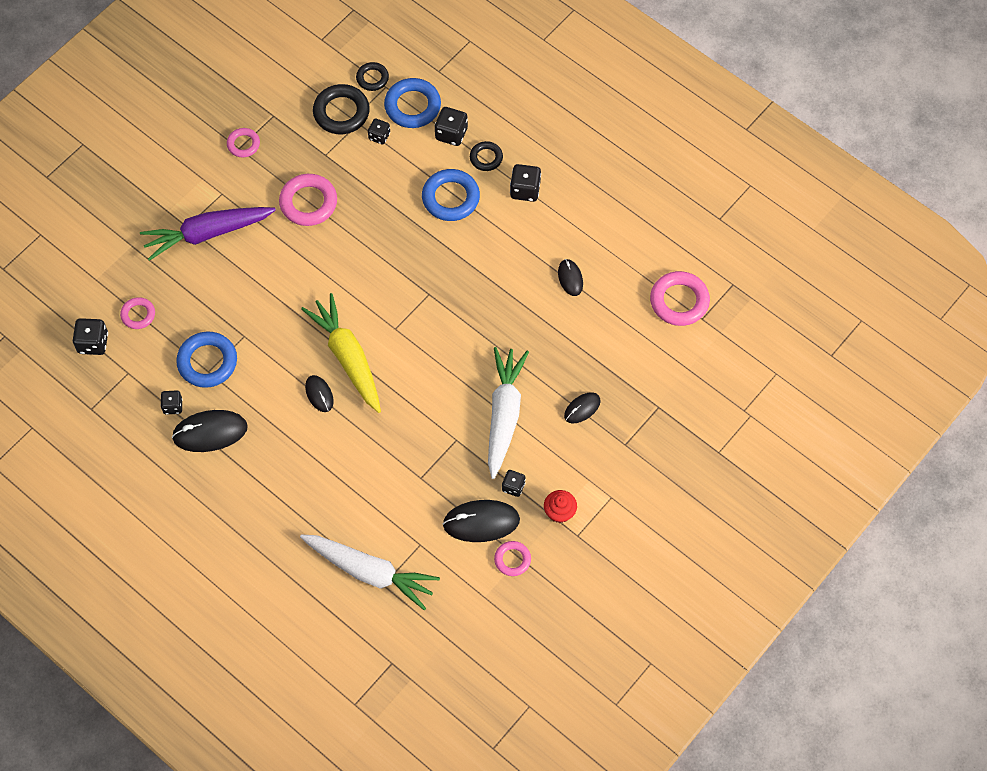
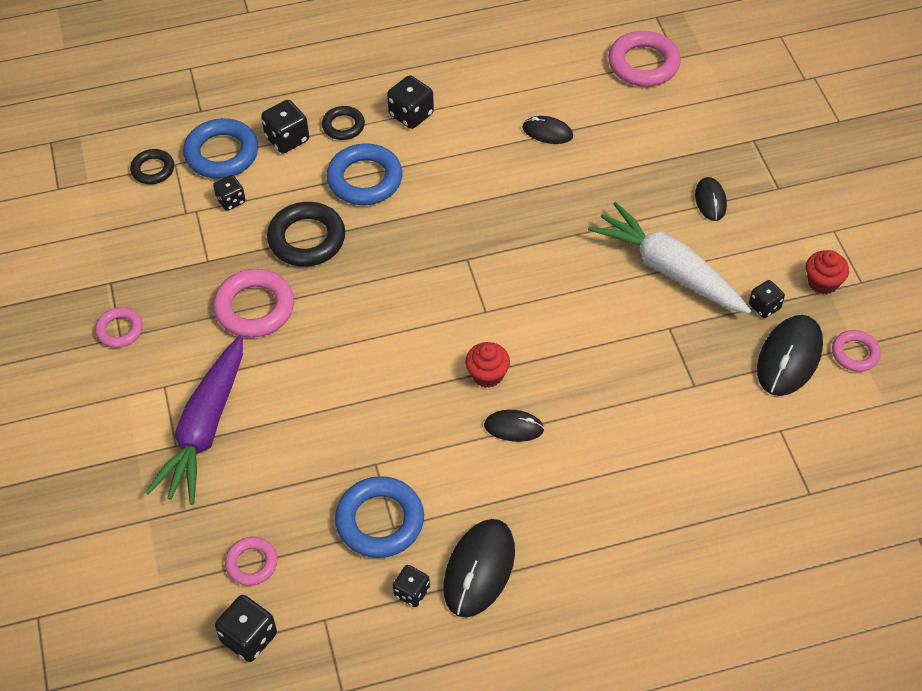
camera: 55 degrees left, 10 degrees down
(341, 112) = (168, 218): black ring -> black ring (307, 239)
(347, 357) = (487, 374): yellow carrot -> red cupcake
(370, 572) = (784, 498): white carrot -> none

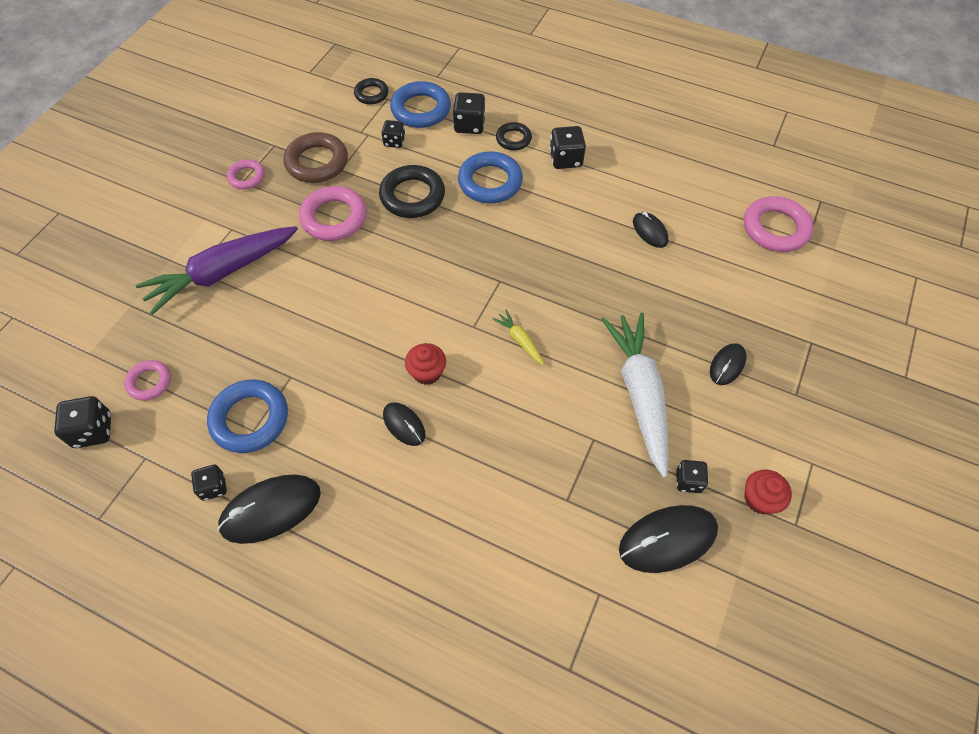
camera: 40 degrees right, 5 degrees up
(175, 269) = (317, 162): none -> brown ring
(535, 295) = (520, 340): none -> yellow carrot
(855, 353) = (729, 582): pink ring -> none

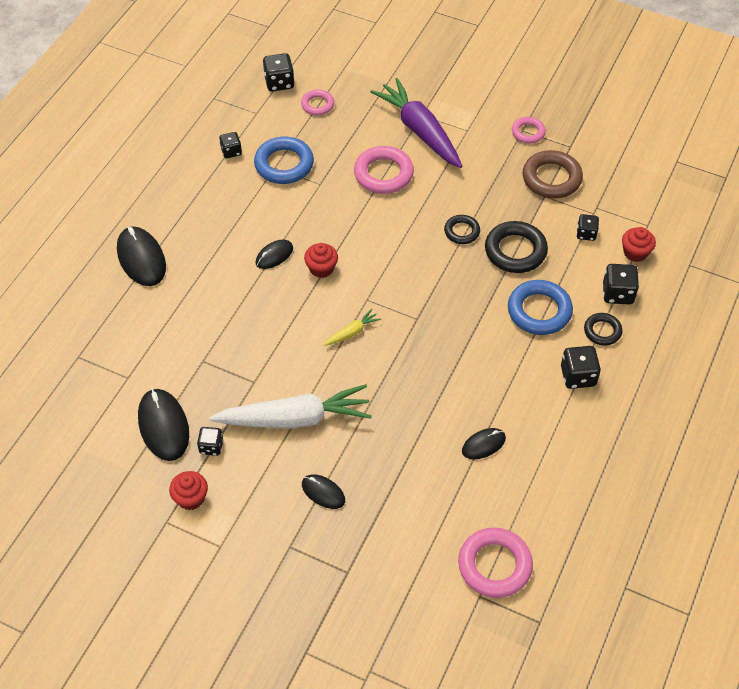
camera: 90 degrees right, 5 degrees down
(271, 510) = (211, 184): black mouse -> black mouse (141, 258)
(334, 218) = (484, 196): pink ring -> pink ring (383, 174)
(371, 94) = (652, 212): black ring -> black ring (462, 231)
(421, 109) = (635, 253): blue ring -> red cupcake

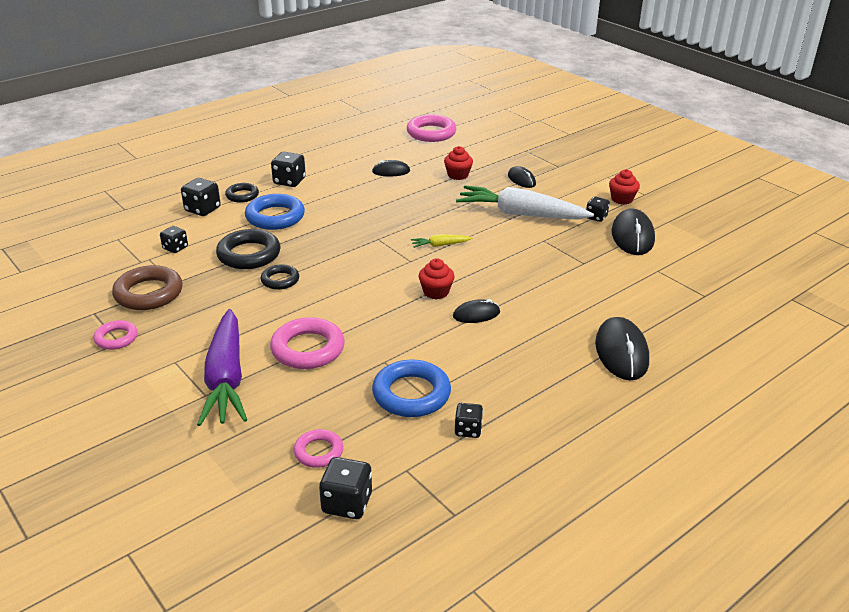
camera: 155 degrees left, 20 degrees down
(635, 253) = (154, 226): red cupcake -> red cupcake (458, 175)

